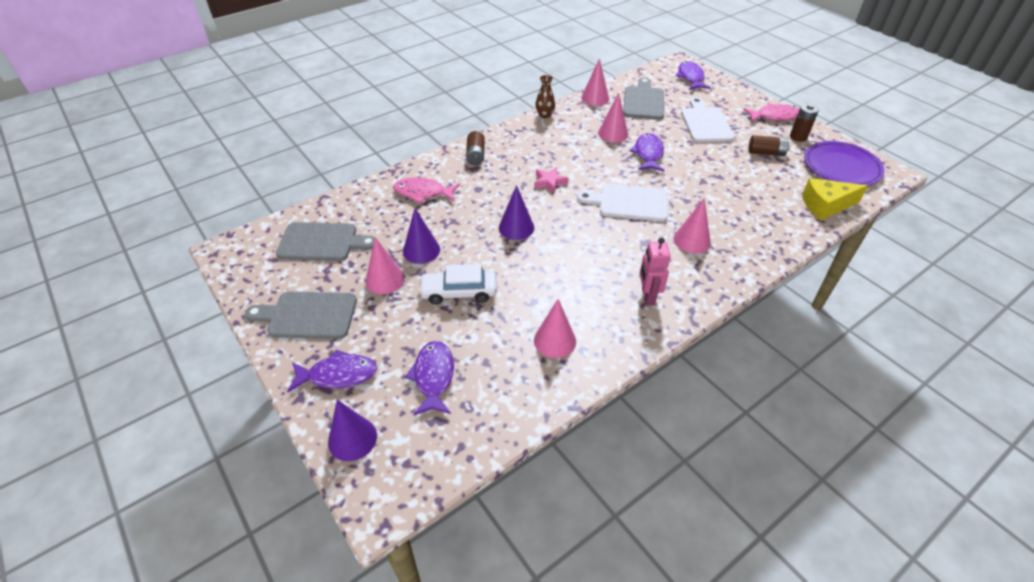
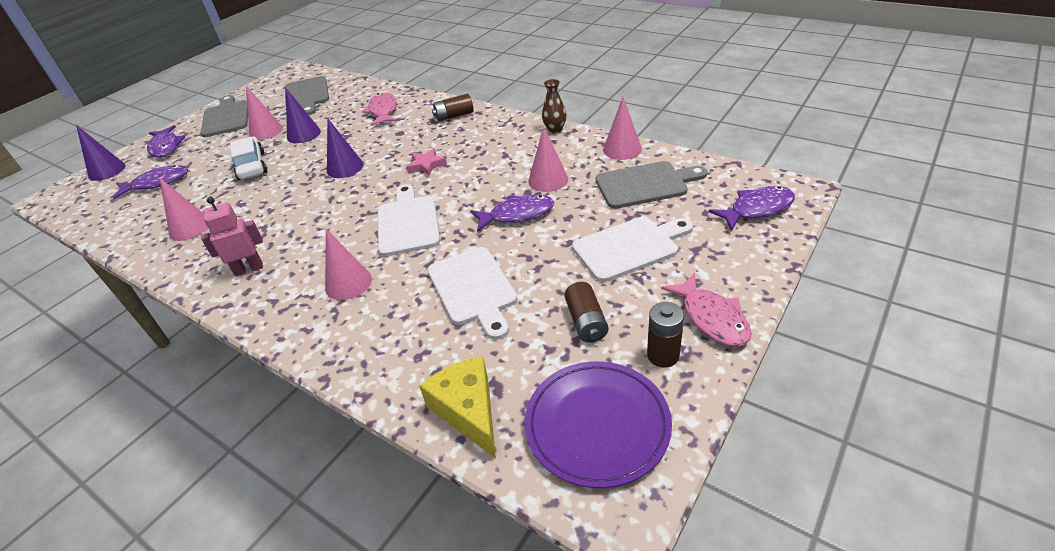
camera: 75 degrees right, 5 degrees down
(721, 186) = (473, 289): none -> white cutting board

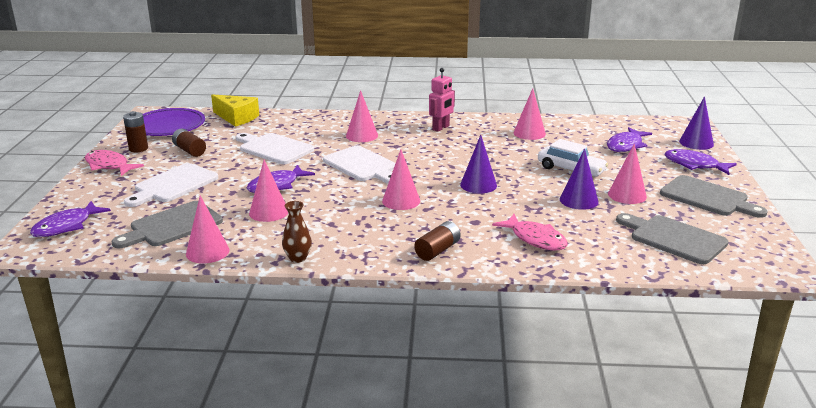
camera: 145 degrees right, 15 degrees down
(426, 165) = (401, 201): pink star -> pink cone

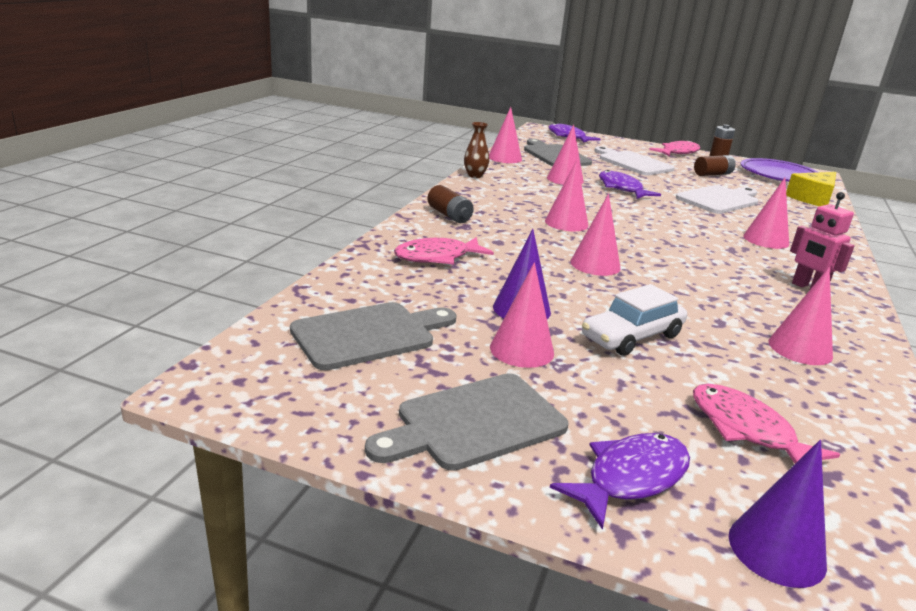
camera: 105 degrees right, 0 degrees up
(362, 165) = (667, 224): white cutting board -> none
(478, 185) = (595, 264): purple cone -> pink cone
(626, 145) = (746, 430): purple fish -> pink fish

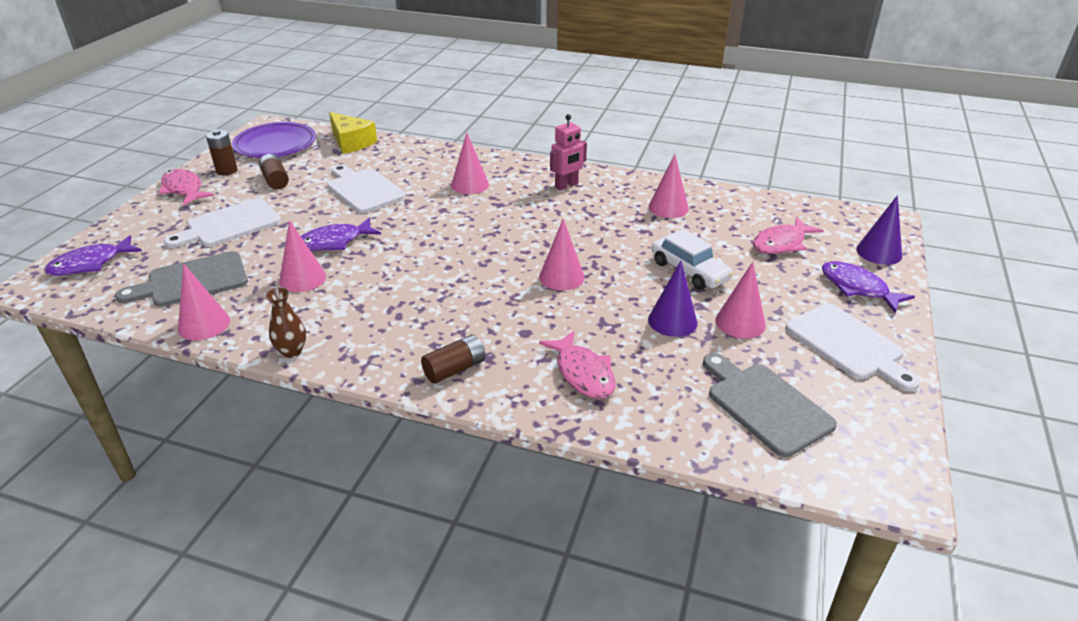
camera: 90 degrees left, 10 degrees up
(474, 423) = (848, 345): grey cutting board -> white cutting board
(566, 223) = (457, 286): pink cone -> none

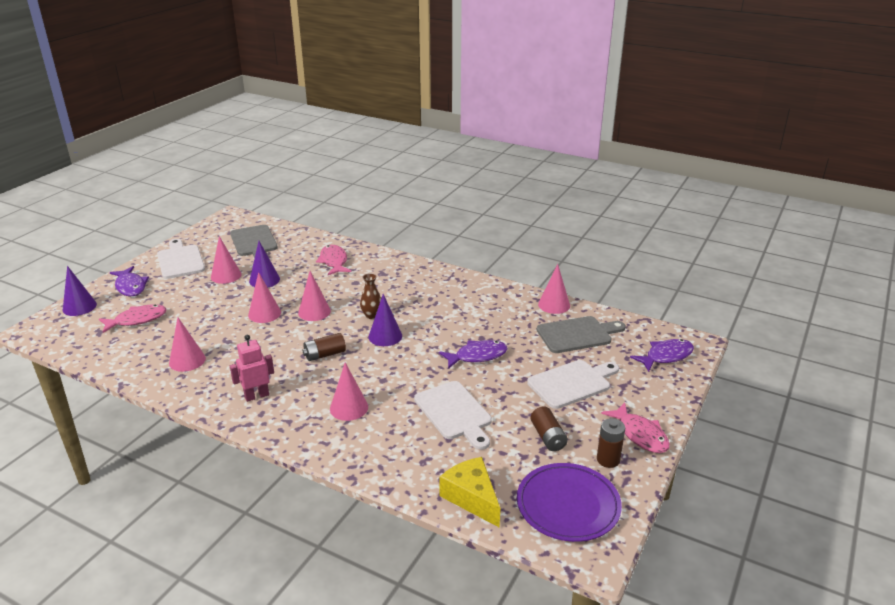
camera: 170 degrees left, 5 degrees down
(292, 351) = (494, 285): brown vase -> brown vase (371, 315)
(302, 278) = (497, 328): pink cone -> pink cone (264, 313)
(452, 254) = (385, 336): none -> purple cone
(455, 369) = (401, 269): brown battery -> brown battery (325, 354)
(689, 271) = (224, 307): white car -> none

